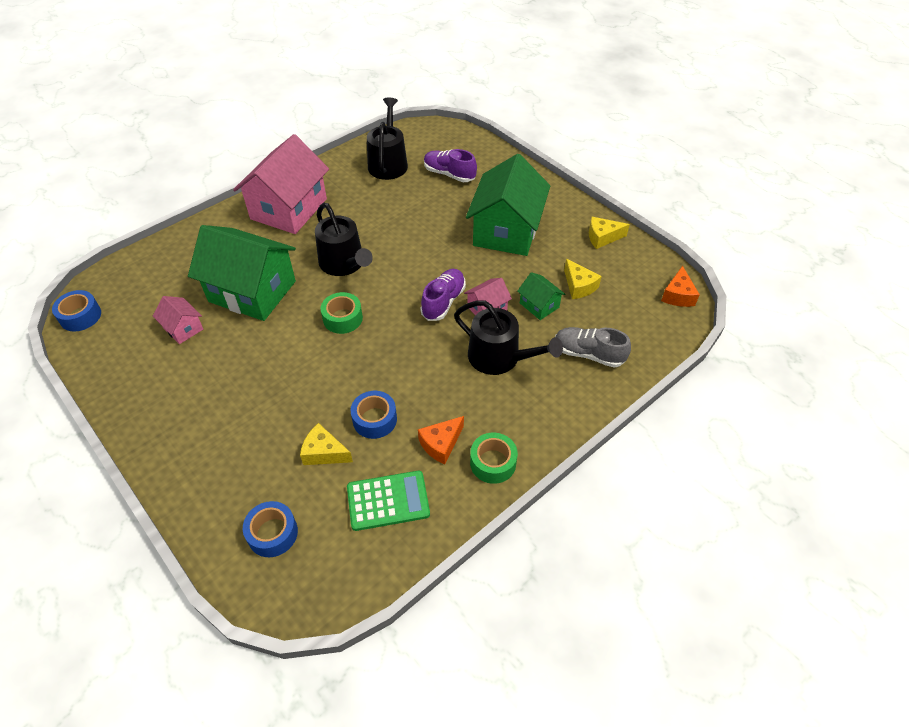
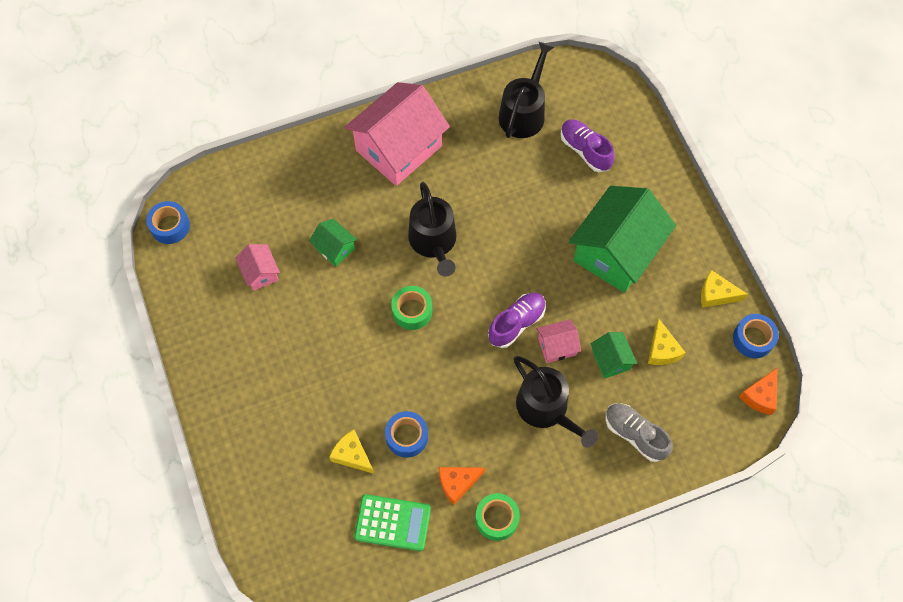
camera: 20 degrees right, 15 degrees up
(252, 291) = (335, 248): green house -> green house, size x0.45
(272, 533) = (288, 518): blue tape -> blue tape (753, 339)

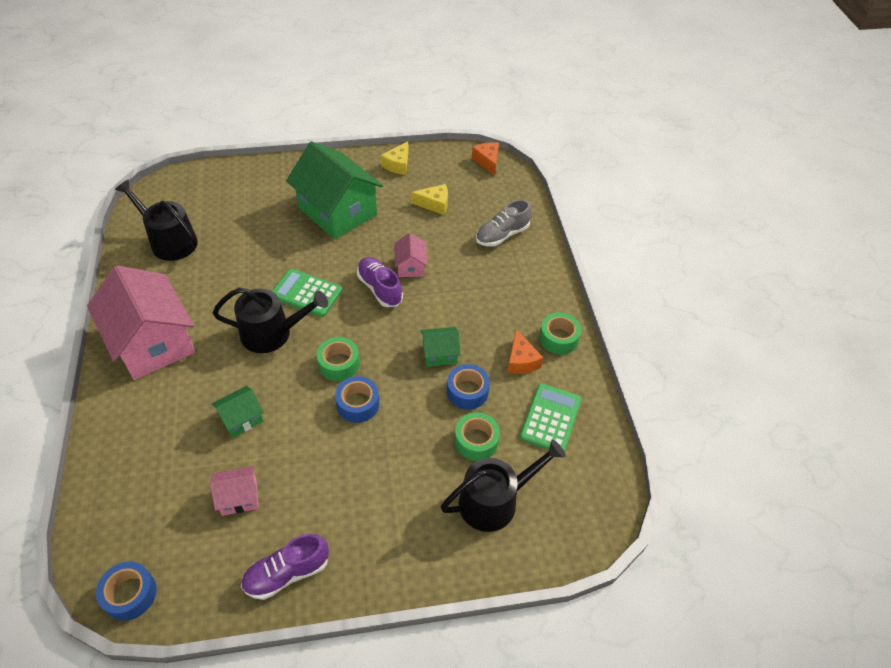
camera: 80 degrees left, 15 degrees down
(352, 455) = (476, 441): yellow cheese -> green tape
(491, 256) = (306, 293): none -> green calculator
(546, 409) = (466, 285): black watering can -> black watering can (494, 501)
(585, 150) = (232, 210): purple shoe -> purple shoe (287, 573)
(611, 360) = (434, 235): green house -> green house (439, 354)
(753, 339) = (441, 154): blue tape -> blue tape (358, 404)
(760, 396) = (487, 161): orange cheese -> orange cheese turned 150 degrees counterclockwise

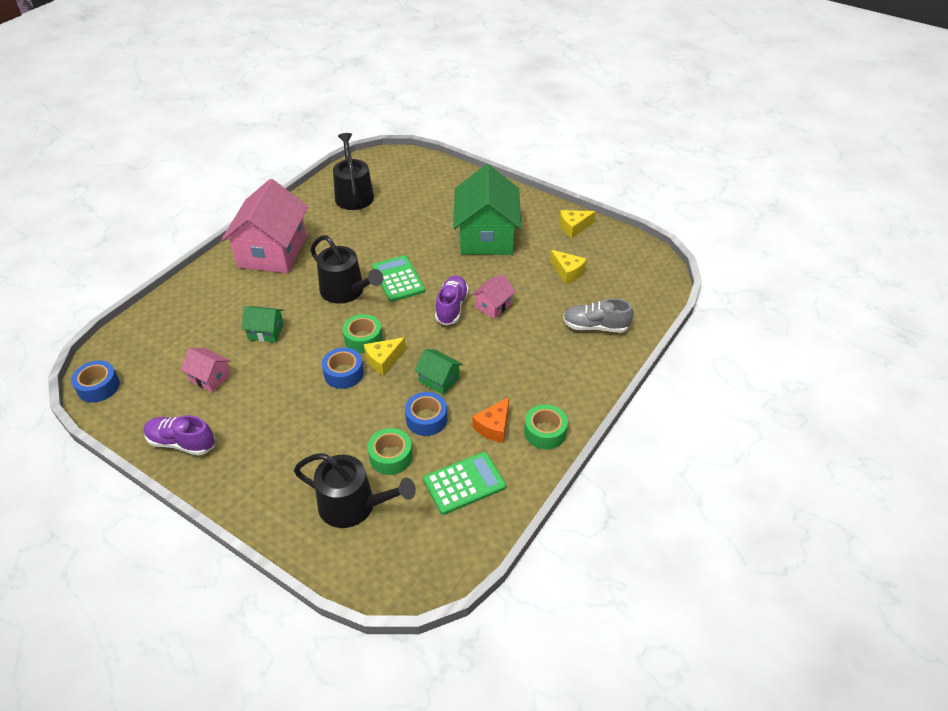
camera: 45 degrees right, 5 degrees down
(377, 369) = (383, 360): none -> yellow cheese
(487, 161) = (654, 264): orange cheese -> none

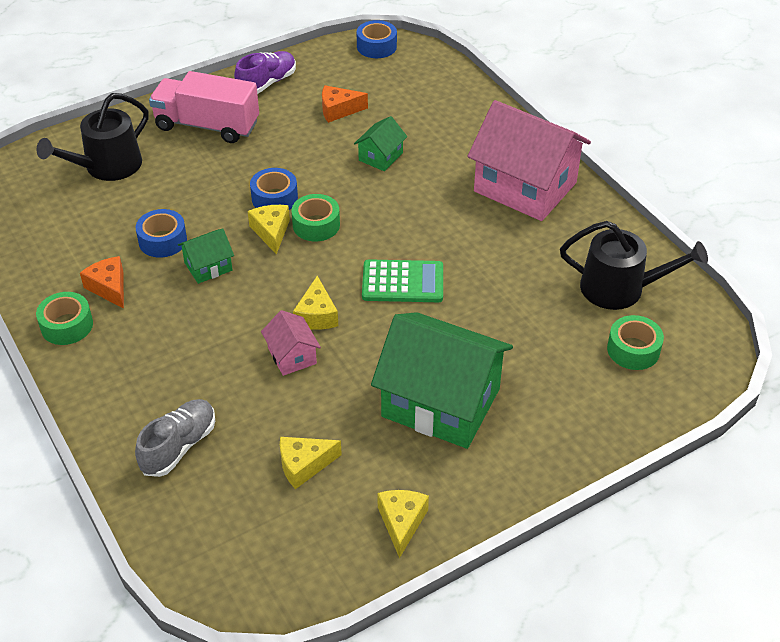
camera: 115 degrees right, 0 degrees up
(210, 377) = (338, 110): pink house -> orange cheese
(264, 459) = (207, 125): none -> pink truck
(346, 291) = (409, 231): black watering can -> none
(390, 456) = (139, 203): green tape -> green tape (633, 350)
(451, 307) = (316, 315): purple shoe -> yellow cheese
(464, 483) = (63, 243): green calculator -> none

